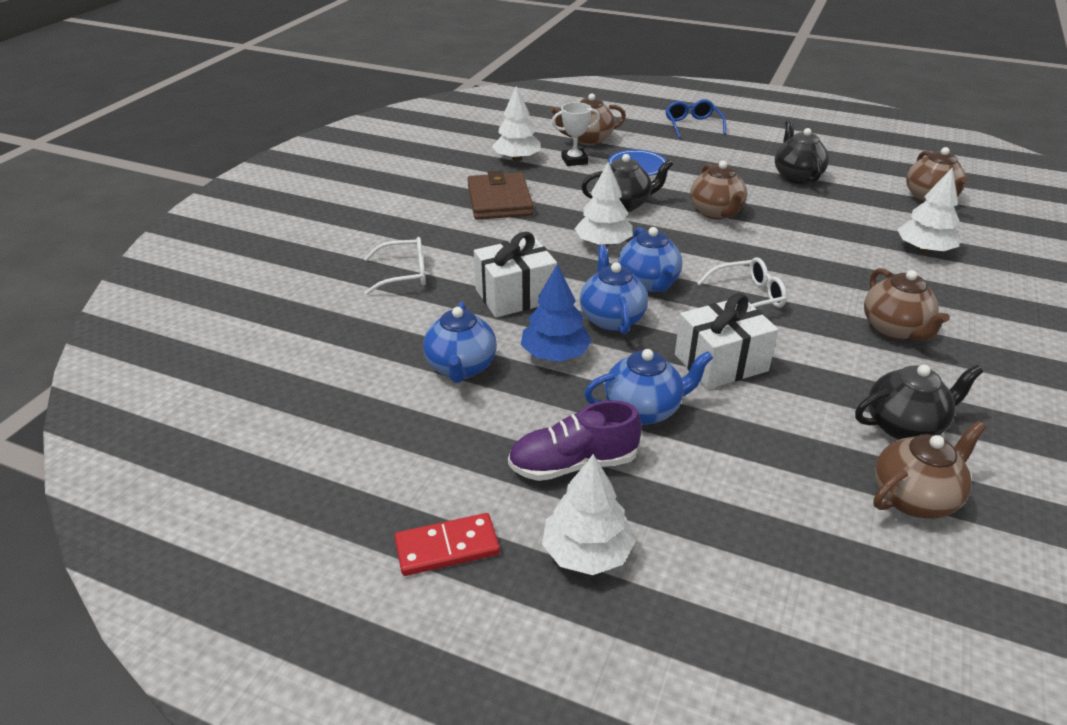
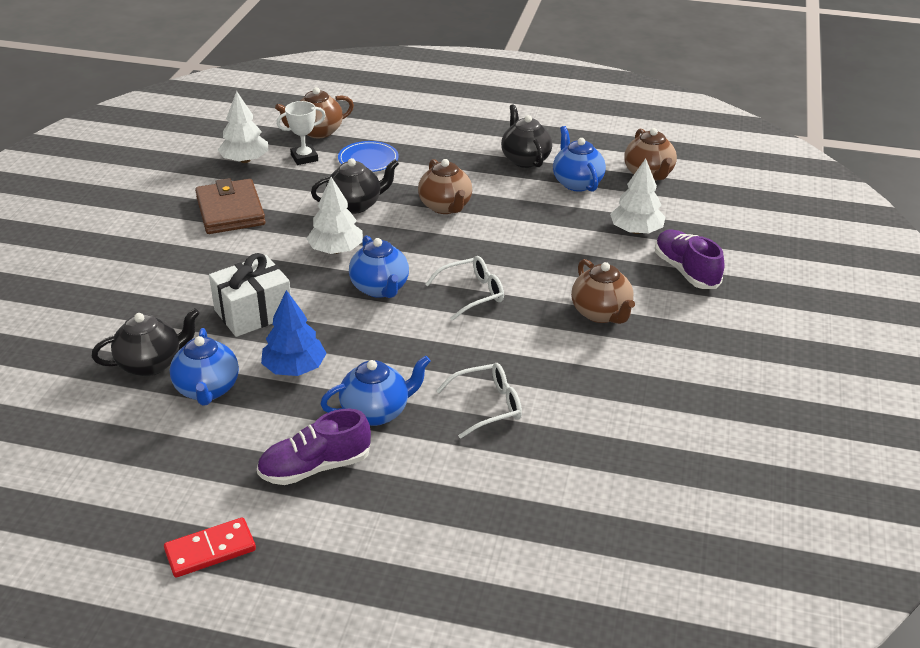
camera: 10 degrees left, 0 degrees up
(404, 274) = (142, 300): white glasses -> white glasses (488, 406)
(586, 552) = (329, 540): white tree -> none
(611, 318) = (346, 327): blue teapot -> blue teapot (576, 183)
(692, 125) = (424, 106): blue glasses -> none
(721, 362) = (445, 361): white gift -> none
(904, 426) = (599, 402): black teapot -> black teapot (151, 364)
(914, 498) = (600, 463): brown teapot -> none
(987, 294) = (686, 271): none -> purple shoe

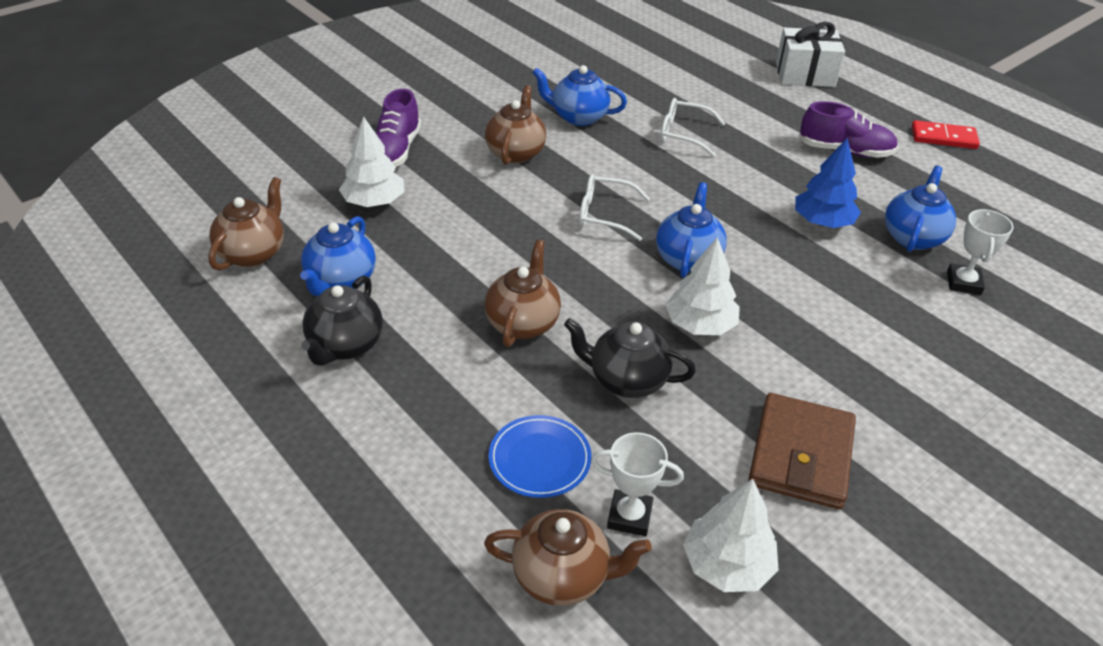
camera: 145 degrees left, 5 degrees up
(151, 364) = (963, 283): black teapot -> white trophy
(253, 313) = (837, 290): white gift -> white gift (805, 75)
(376, 412) = (773, 164): blue teapot -> blue teapot (578, 117)

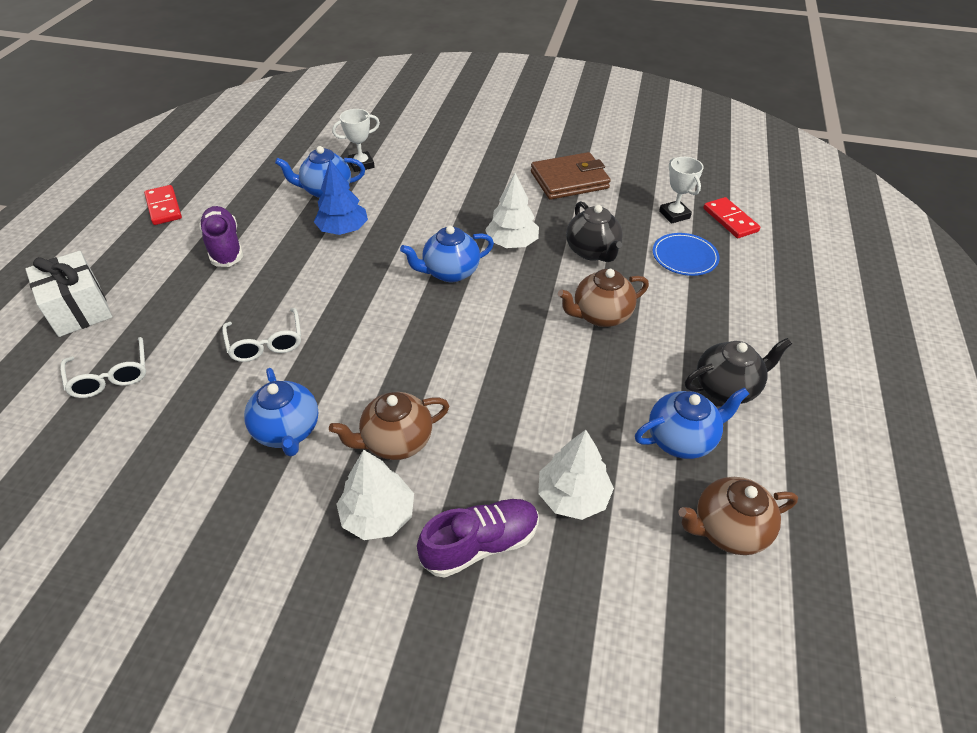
camera: 125 degrees left, 5 degrees up
(562, 576) = (730, 220): brown teapot -> red domino
(604, 215) = (439, 335): white glasses -> white glasses (110, 376)
(727, 565) = (659, 181): white tree -> white tree (378, 515)

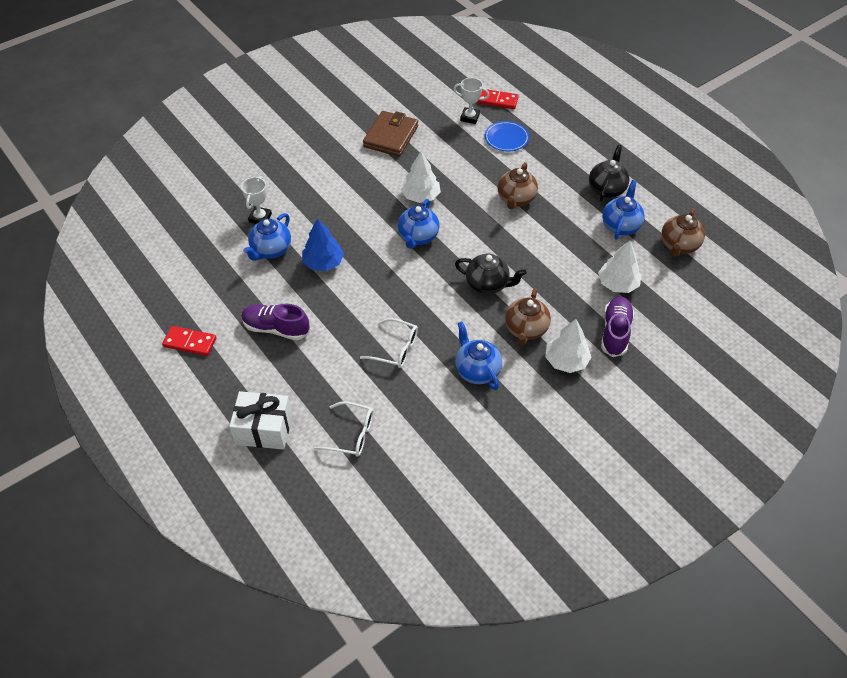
camera: 50 degrees left, 5 degrees up
(287, 431) = (477, 370): blue teapot -> blue teapot turned 135 degrees counterclockwise
(592, 251) = (464, 169): black teapot -> black teapot (488, 284)

